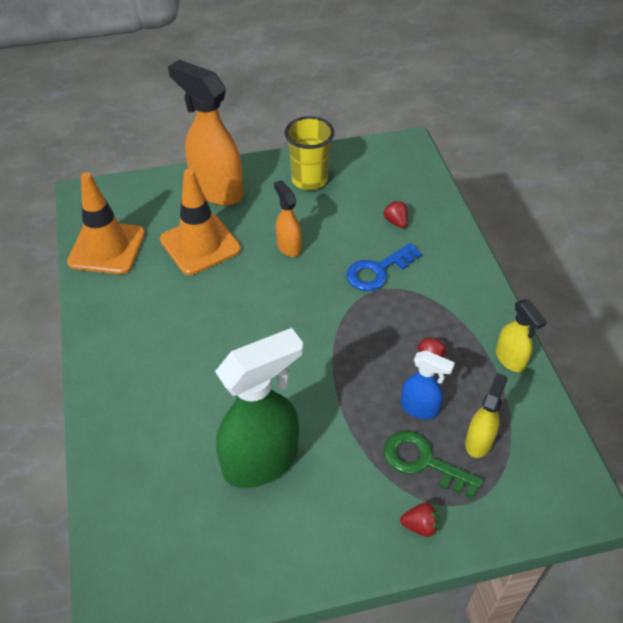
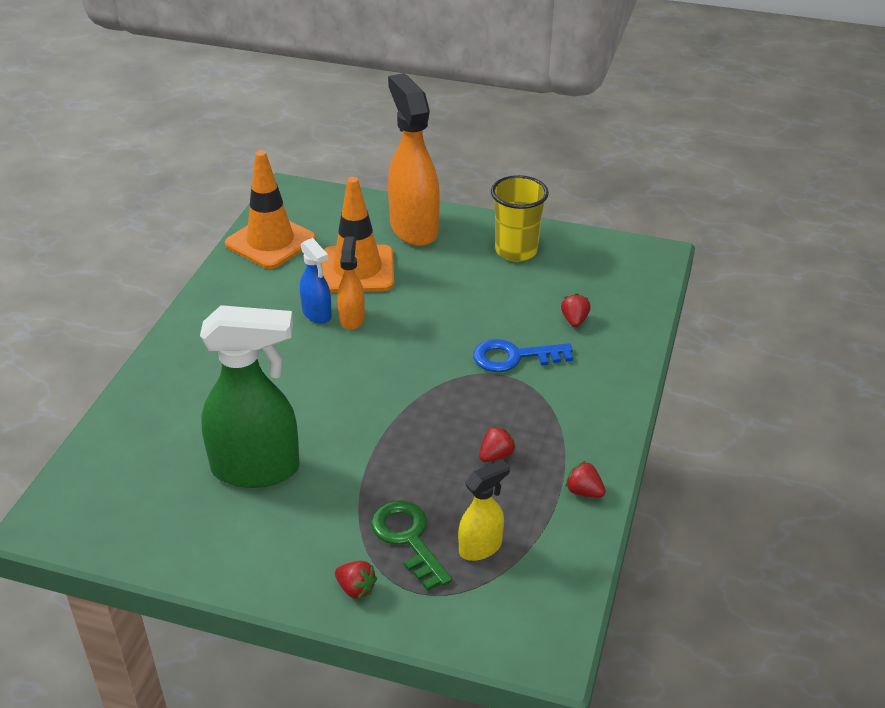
camera: 30 degrees right, 10 degrees down
(288, 246) = (441, 302): orange spray bottle -> orange spray bottle (352, 318)
(420, 408) = (446, 493): blue spray bottle -> blue spray bottle (317, 314)
(510, 359) = (584, 492): yellow spray bottle -> red strawberry

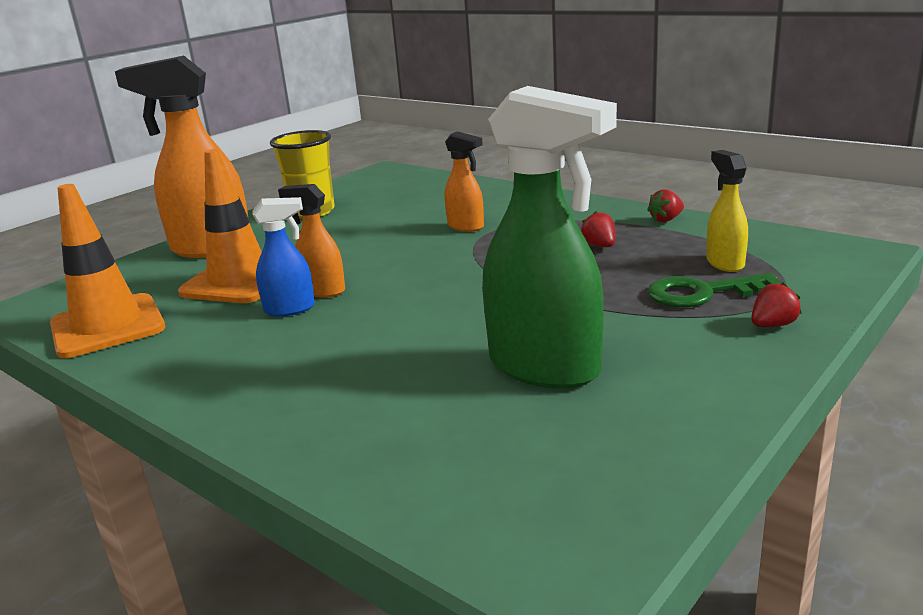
camera: 65 degrees left, 15 degrees down
(257, 469) = (546, 368): green spray bottle -> green spray bottle turned 105 degrees clockwise
(513, 357) = (466, 227): blue key -> orange spray bottle
(574, 320) = (439, 201): red strawberry -> none

